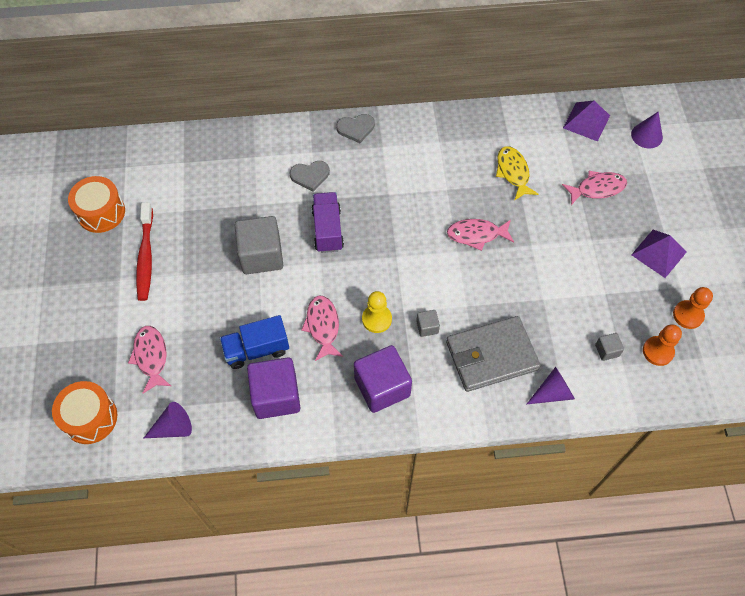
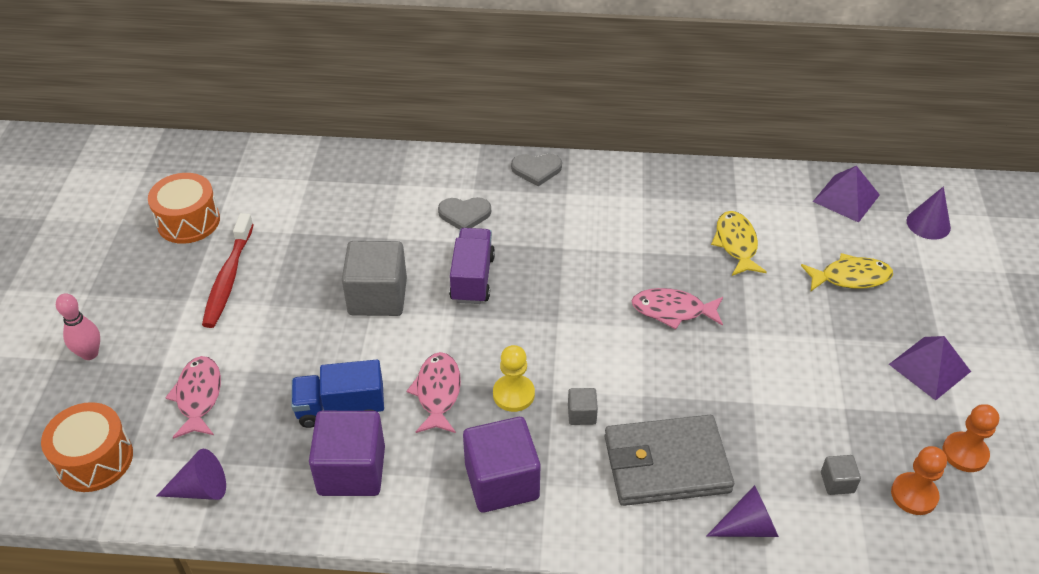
camera: 10 degrees right, 15 degrees down
(60, 335) = (90, 353): none -> pink bowling pin
(597, 188) = (850, 277): pink fish -> yellow fish

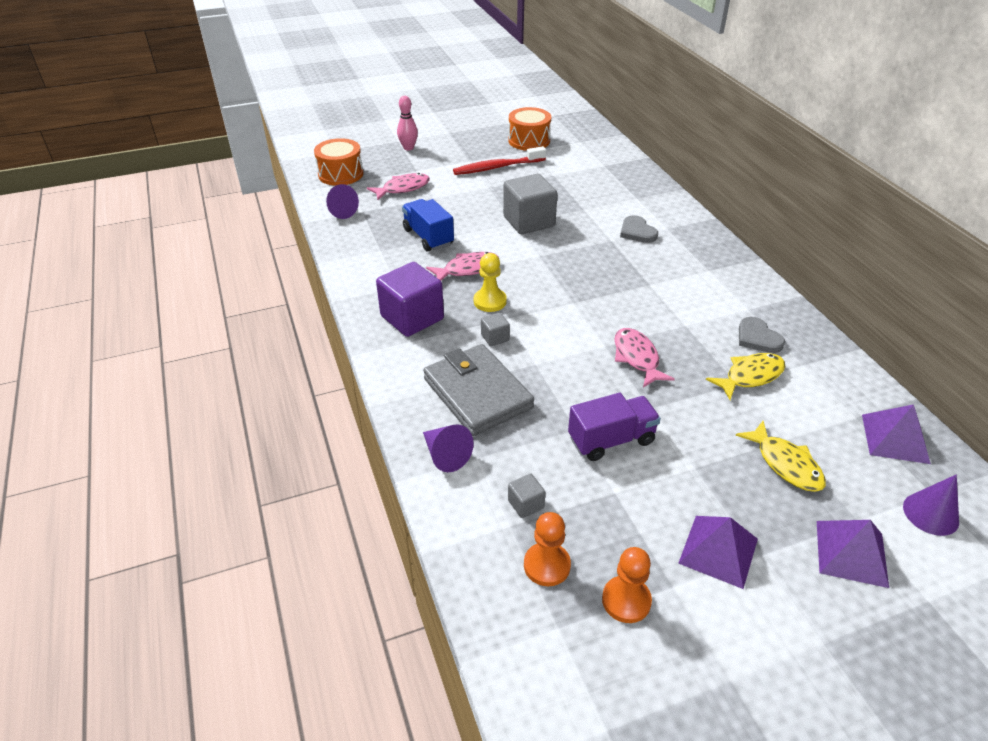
camera: 65 degrees right, 5 degrees down
(351, 470) = (384, 256): purple cube -> none
(472, 278) = (579, 253): purple truck -> purple truck (611, 440)
(536, 170) = (718, 249): grey heart -> grey heart (757, 338)
(953, 289) = (851, 553): none -> purple pyramid

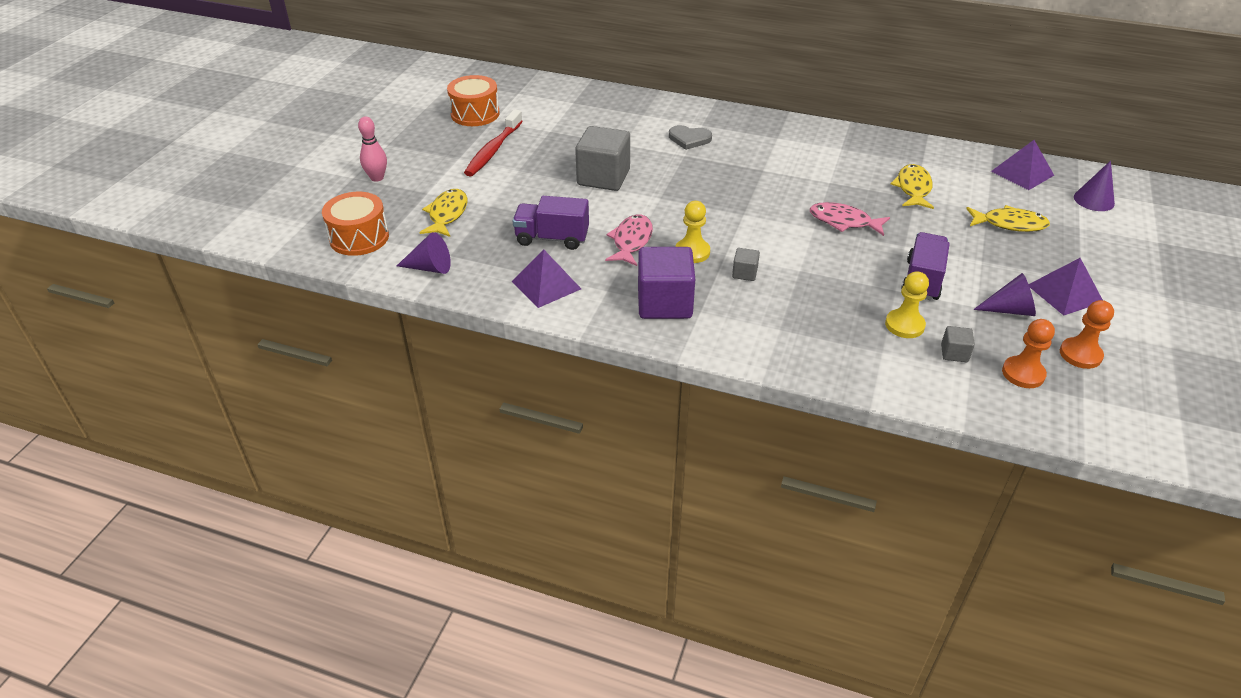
camera: 50 degrees left, 0 degrees up
(403, 188) = (447, 214): pink fish -> yellow fish
(428, 237) = (552, 238): blue truck -> purple truck
(445, 455) = (864, 367): purple cone -> purple cone (1009, 310)
(477, 393) = (806, 316): grey wallet -> none
(531, 455) = (904, 325): none -> yellow pawn
(757, 338) = (876, 163): grey heart -> none
(851, 553) = (1103, 245): purple pyramid -> purple pyramid (546, 285)

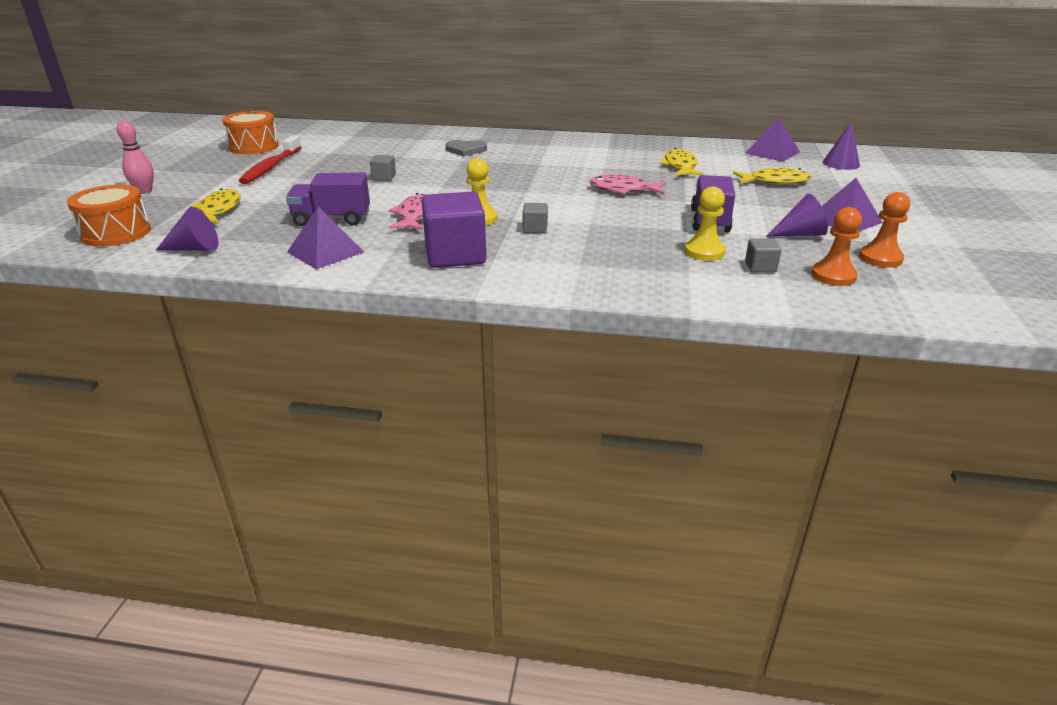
camera: 10 degrees left, 10 degrees down
(603, 177) = (384, 177): grey cube -> grey cube, size x0.45

